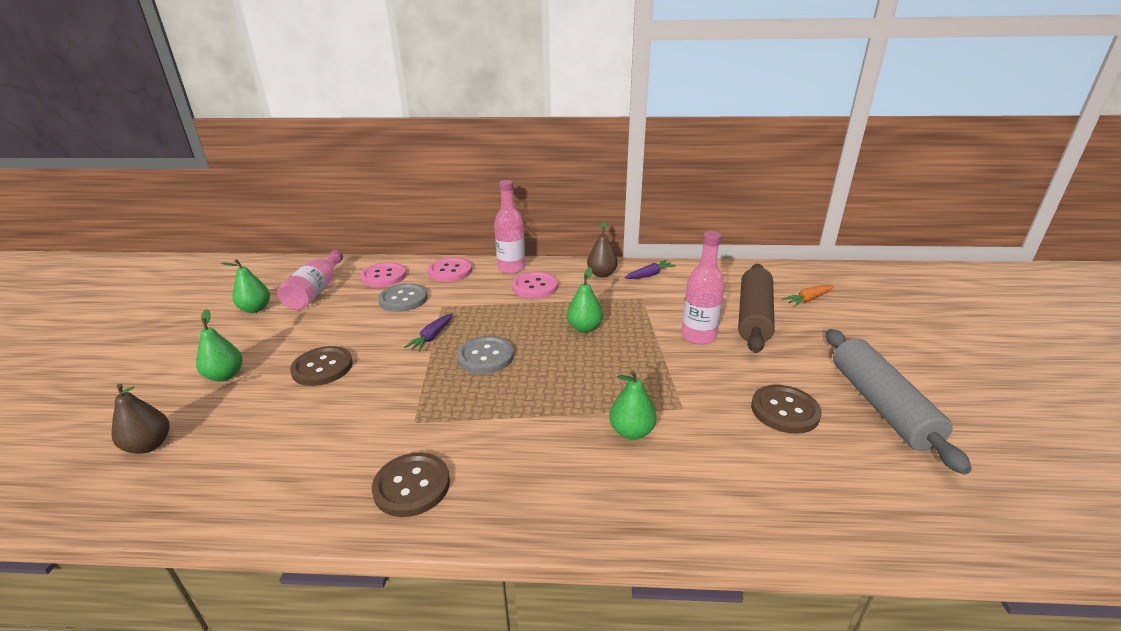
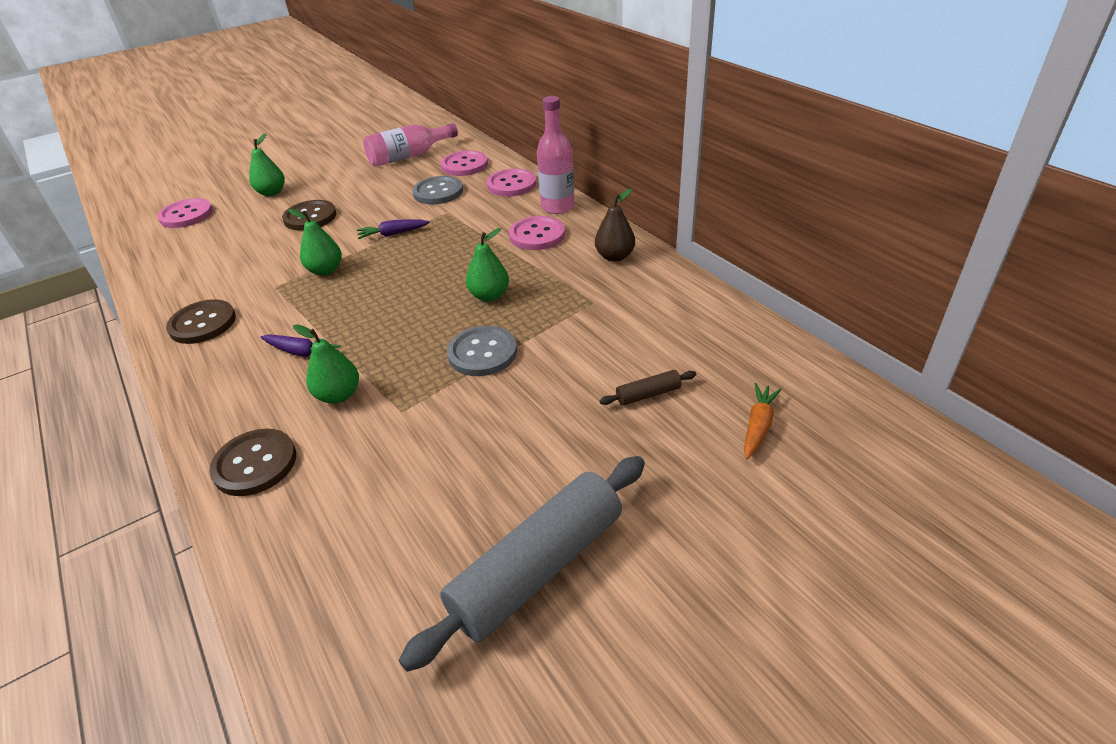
camera: 55 degrees right, 10 degrees up
(149, 445) = (186, 215): brown pear -> pink button
(255, 309) = (360, 152): green pear -> green pear (325, 270)
(485, 356) = (388, 271): grey button -> grey button (482, 353)
(649, 275) = (655, 284): purple carrot -> purple carrot (301, 352)
(698, 336) = (552, 370): pink bottle -> none
(754, 316) = (648, 394): brown rolling pin -> brown rolling pin, size x0.42
(785, 411) = (455, 485): brown button -> brown button (255, 464)
(808, 299) = (758, 426): orange carrot -> orange carrot turned 90 degrees clockwise

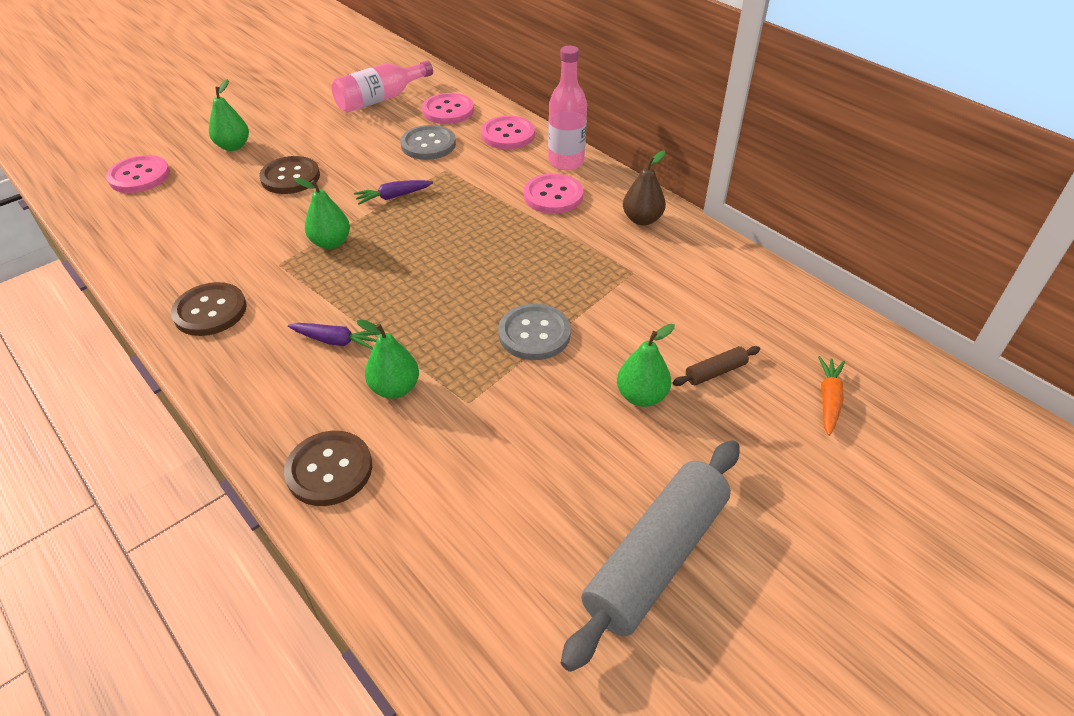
camera: 10 degrees left, 5 degrees up
(489, 296) = (522, 268): green pear -> green pear (641, 396)

